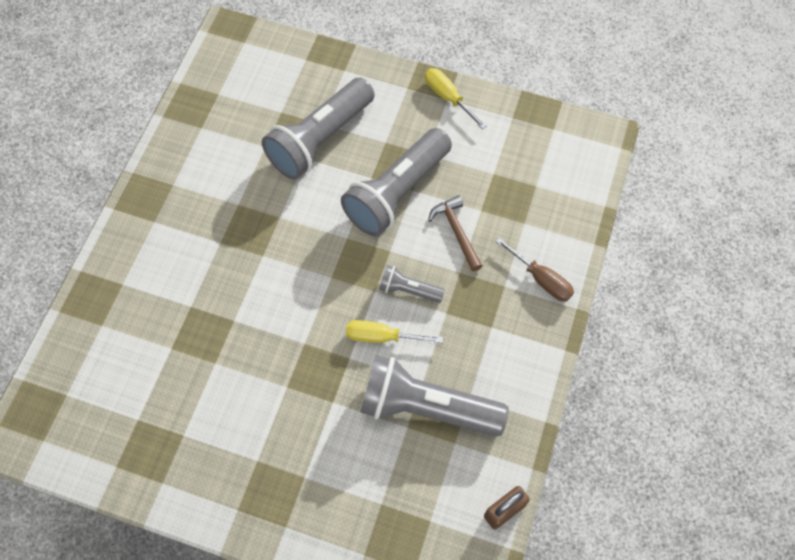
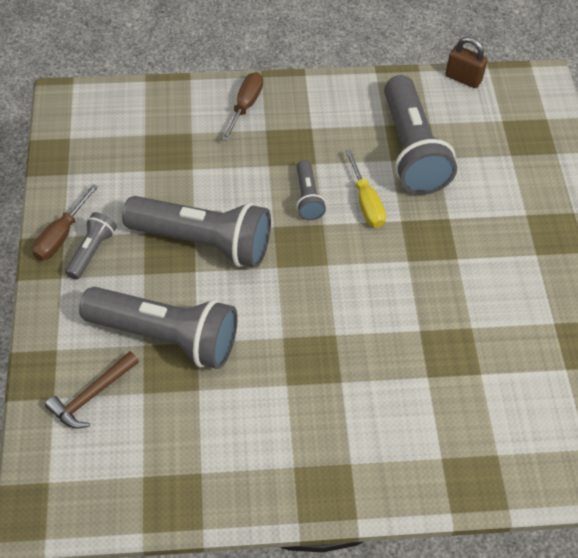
camera: 115 degrees left, 10 degrees down
(423, 113) = (92, 251): none -> grey flashlight
(448, 98) = (61, 235): yellow screwdriver -> brown screwdriver
(456, 232) = (226, 180): brown hammer -> brown hammer (92, 395)

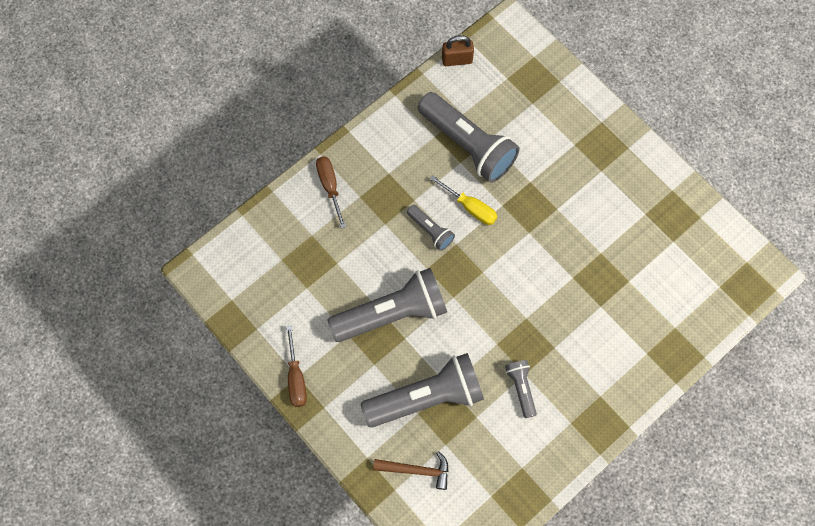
camera: 35 degrees left, 15 degrees up
(92, 251) = (327, 374): grey flashlight -> grey flashlight (521, 388)
(92, 395) = (416, 470): brown hammer -> brown hammer turned 90 degrees counterclockwise

